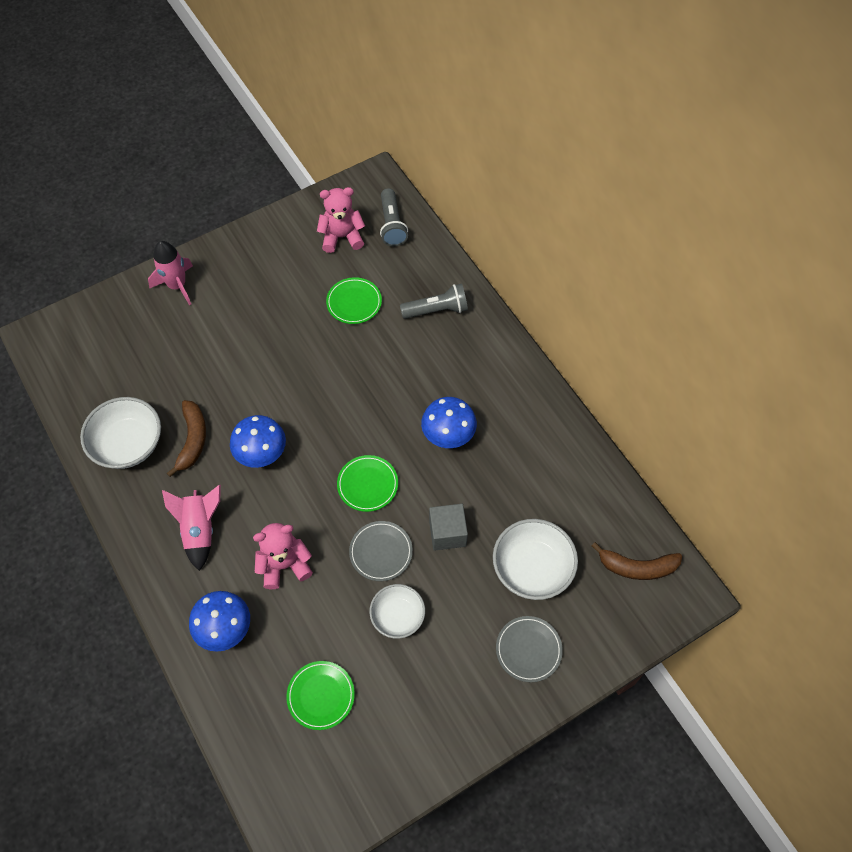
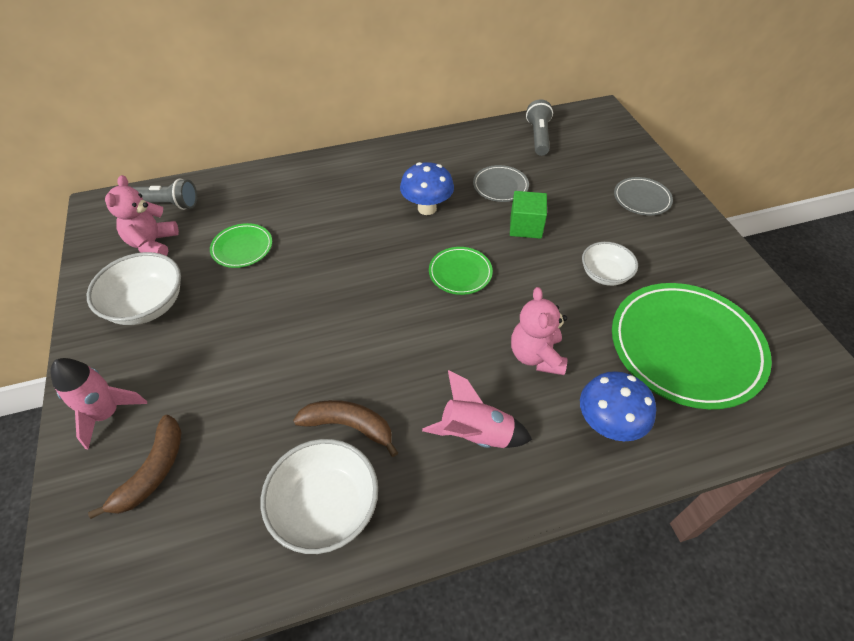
camera: 75 degrees left, 10 degrees down
(262, 454) = (395, 356): blue mushroom -> none
(321, 696) = (685, 347): green plate -> green plate, size x2.13
(381, 552) = (536, 275): grey plate -> grey plate (500, 186)
(436, 310) = (287, 191): grey flashlight -> grey flashlight (538, 137)
(447, 533) = (525, 226): grey cube -> green cube
(532, 568) = (569, 183): white bowl -> white bowl (147, 305)
(637, 567) = (576, 130): brown banana -> brown banana (153, 471)

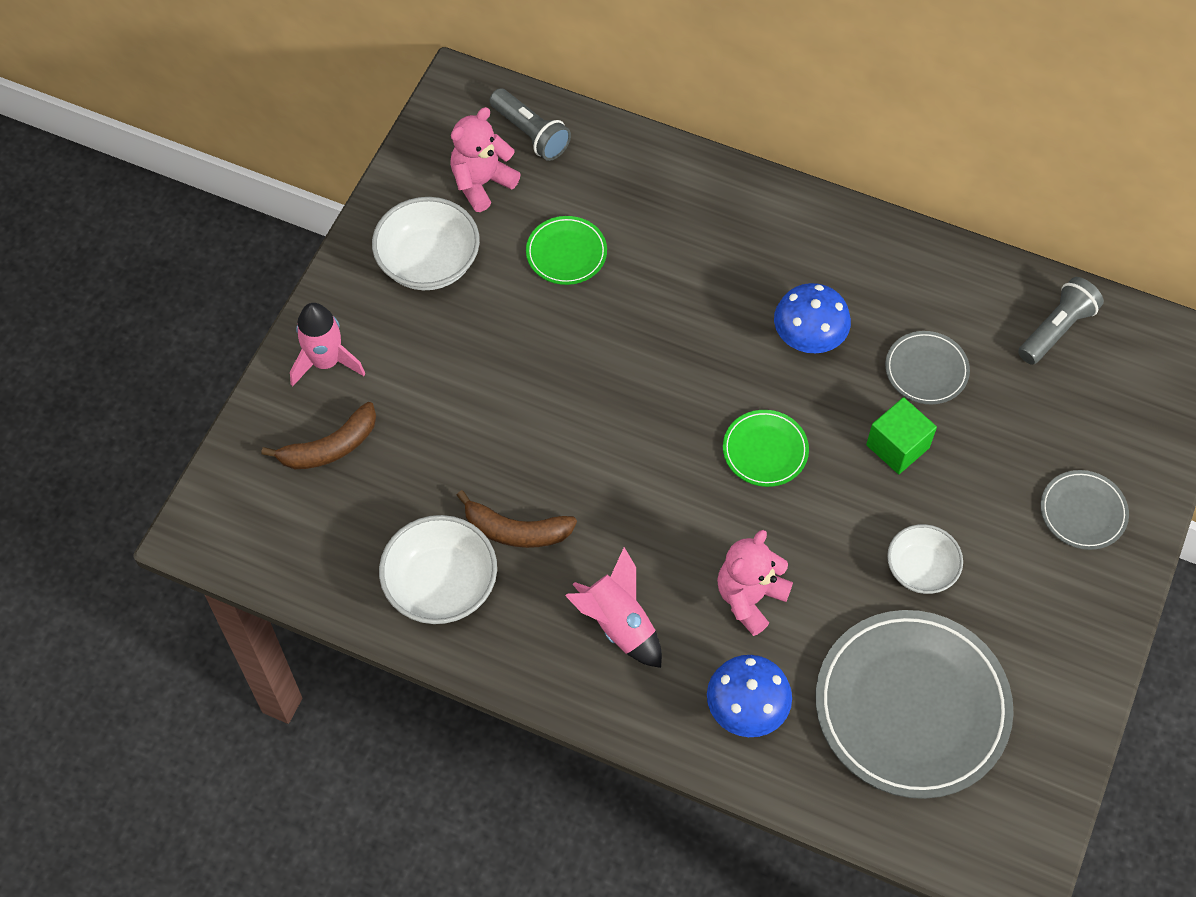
camera: 40 degrees right, 10 degrees up
(349, 426) = (516, 530): brown banana -> brown banana turned 135 degrees clockwise
(685, 347) = (911, 706): green plate -> grey plate

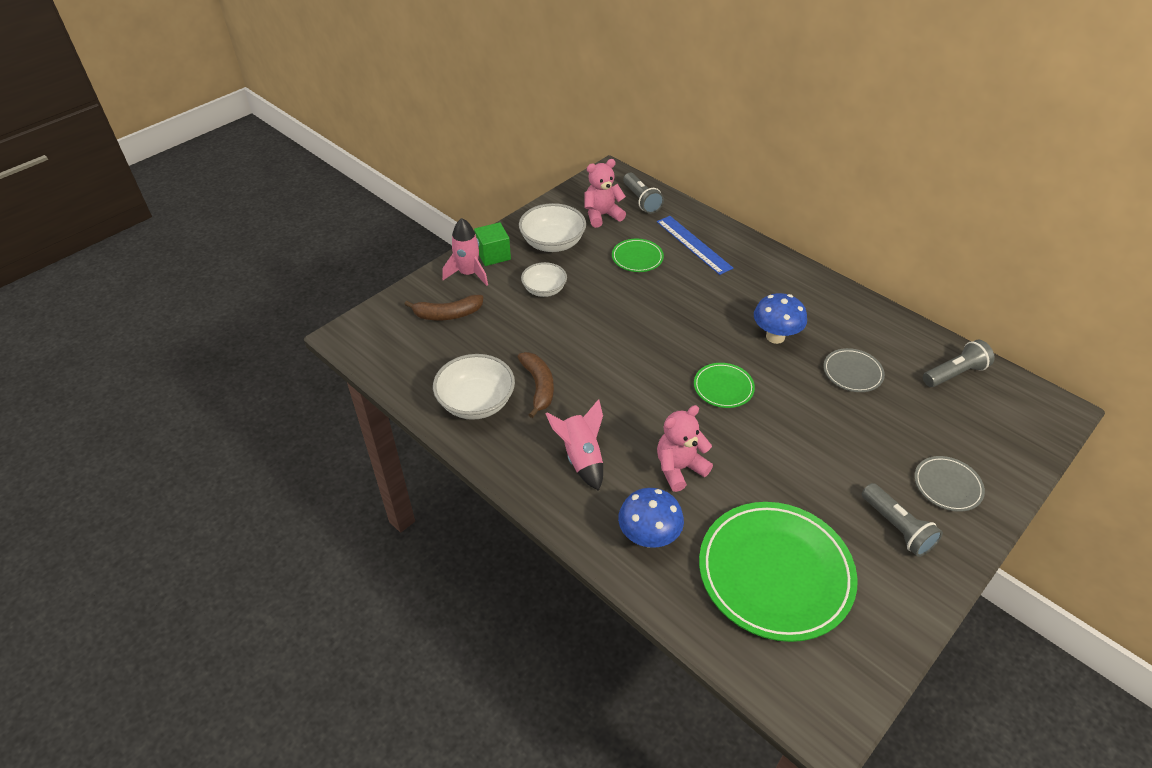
camera: 20 degrees right, 15 degrees down
(516, 530) = (538, 386): brown banana -> brown banana turned 135 degrees counterclockwise
(640, 202) = (693, 244): none -> blue ruler
(897, 446) = (818, 409): green cube -> green cube (493, 255)
(911, 706) = (775, 573): grey plate -> green plate
(920, 569) = (811, 486): white bowl -> white bowl (544, 290)
(1037, 594) = (897, 527): none -> grey flashlight

